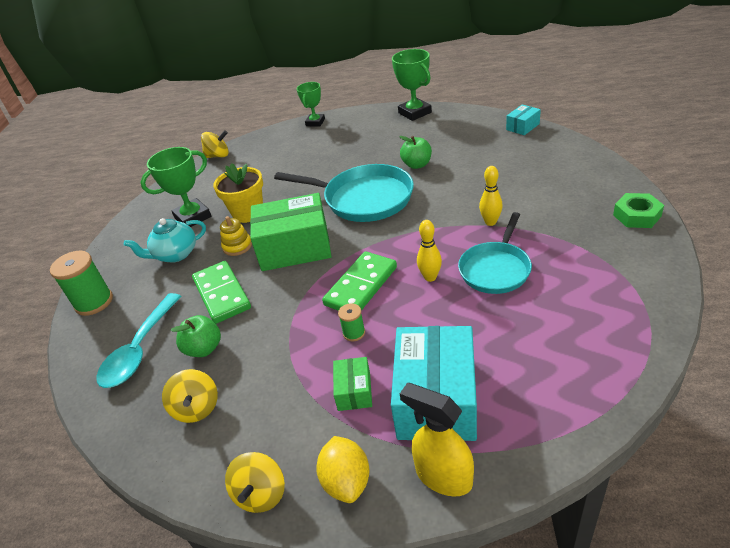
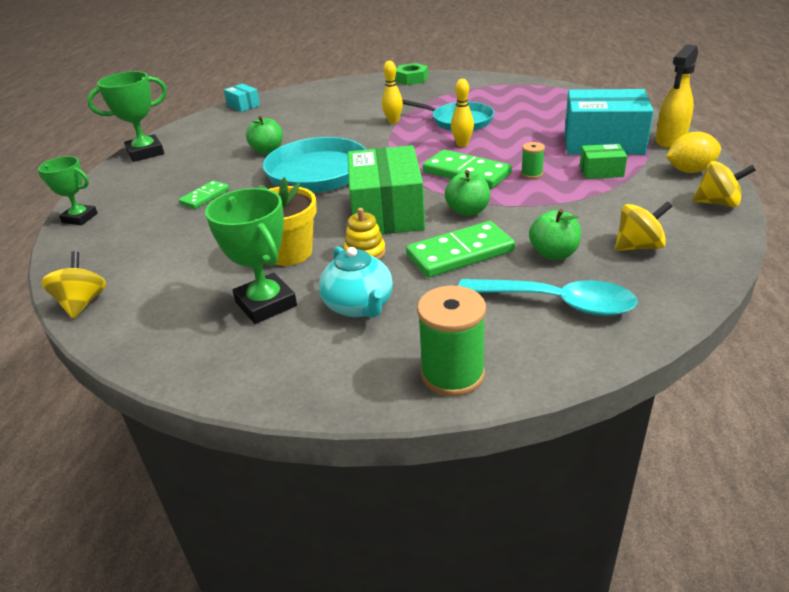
camera: 90 degrees left, 5 degrees down
(287, 293) = (467, 211): none -> green apple
(336, 158) = (205, 197): none -> green domino

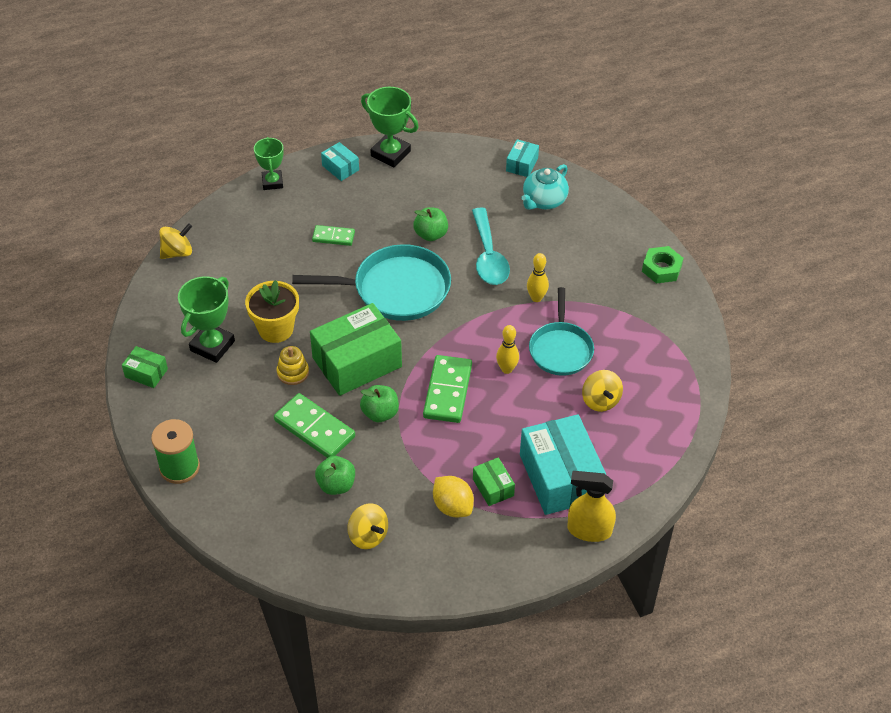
camera: 60 degrees right, 15 degrees up
(122, 178) = (340, 168): none -> turquoise box
(253, 373) = (146, 373): none -> green box
(359, 306) = (229, 395): turquoise teapot -> turquoise teapot (544, 201)
(531, 174) = (466, 438): green spool -> none
(557, 303) = (273, 502): turquoise spoon -> turquoise spoon (488, 256)
(689, 171) = (523, 553): yellow lemon -> yellow lemon (452, 506)
(718, 203) = (464, 580): yellow spinning top -> yellow spinning top (600, 400)

